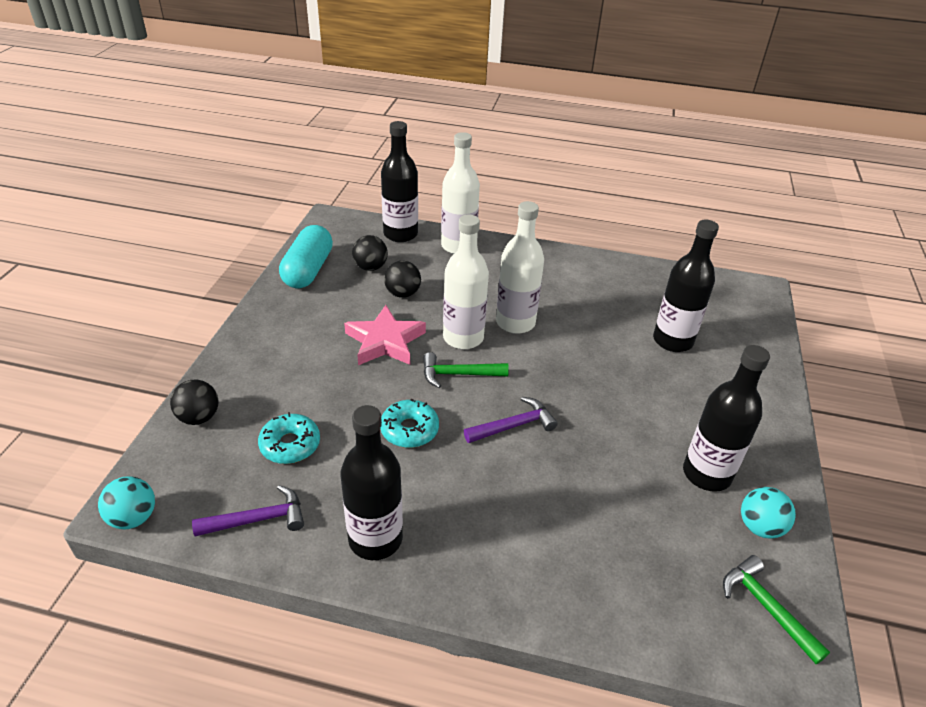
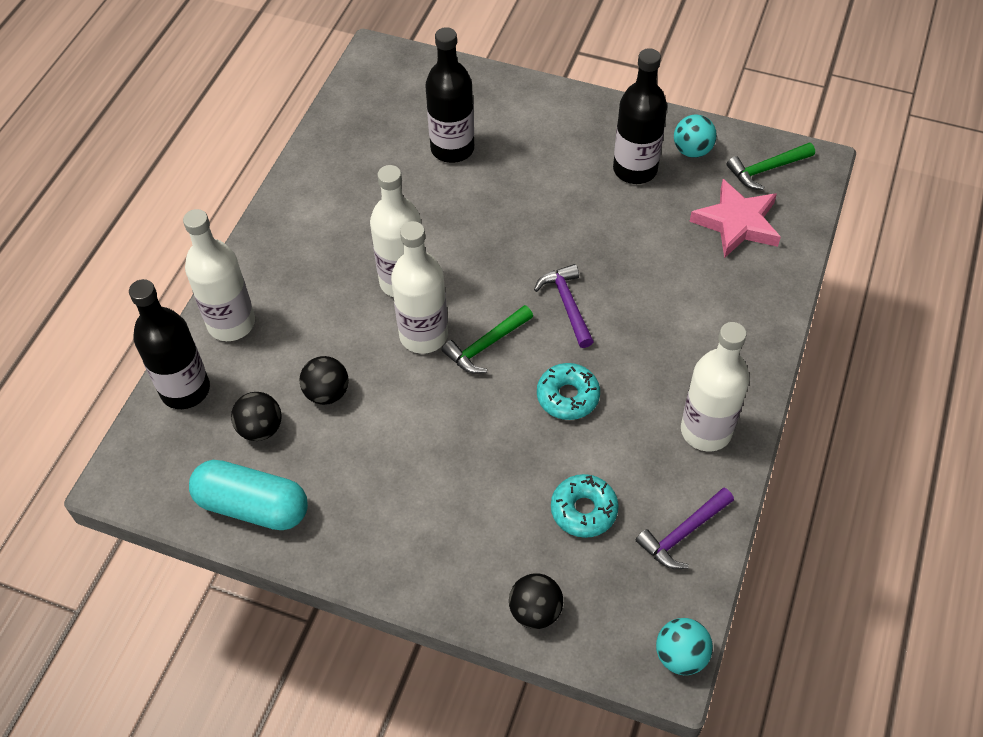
camera: 80 degrees left, 15 degrees up
(258, 519) = (683, 534): purple hammer -> purple hammer turned 120 degrees counterclockwise
(375, 539) = (706, 431): black bottle -> white bottle
(385, 341) = (420, 415): pink star -> pink star (737, 223)
(458, 374) = (486, 345): green hammer -> green hammer turned 45 degrees clockwise

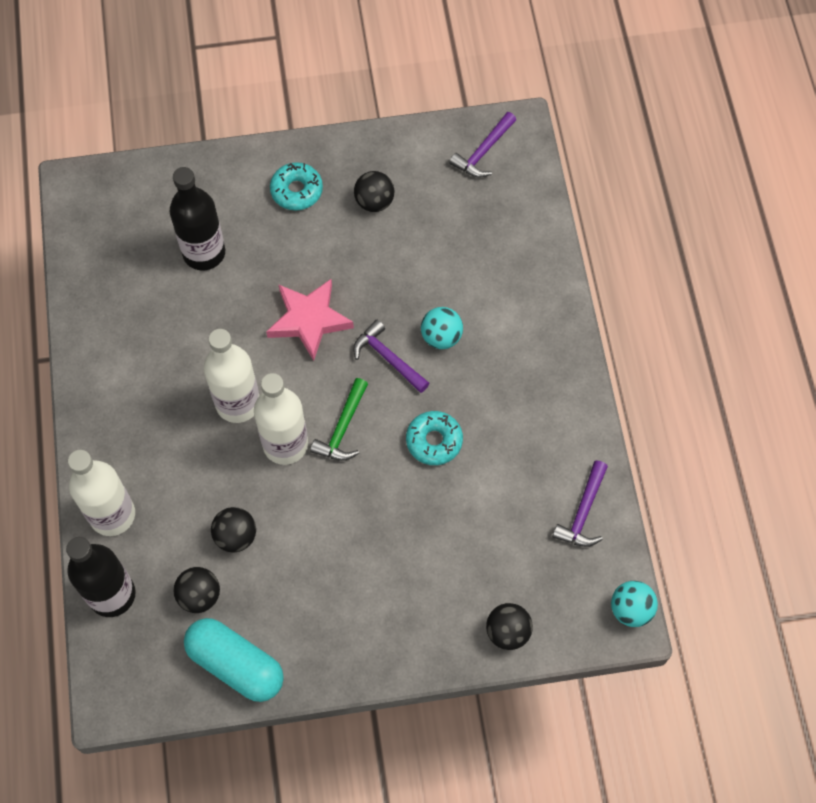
camera: 30 degrees left, 10 degrees up
(253, 506) = (236, 664): turquoise capsule -> turquoise capsule turned 45 degrees clockwise
(583, 510) = (499, 531): turquoise donut -> turquoise donut (296, 191)
(635, 169) = (374, 202): black bottle -> black ball
(692, 150) = (412, 161): turquoise ball -> turquoise ball (441, 337)
(706, 431) = (556, 417): white bottle -> none
(737, 223) = (485, 215): pink star -> pink star (309, 320)
(766, 169) = (483, 152): green hammer -> purple hammer

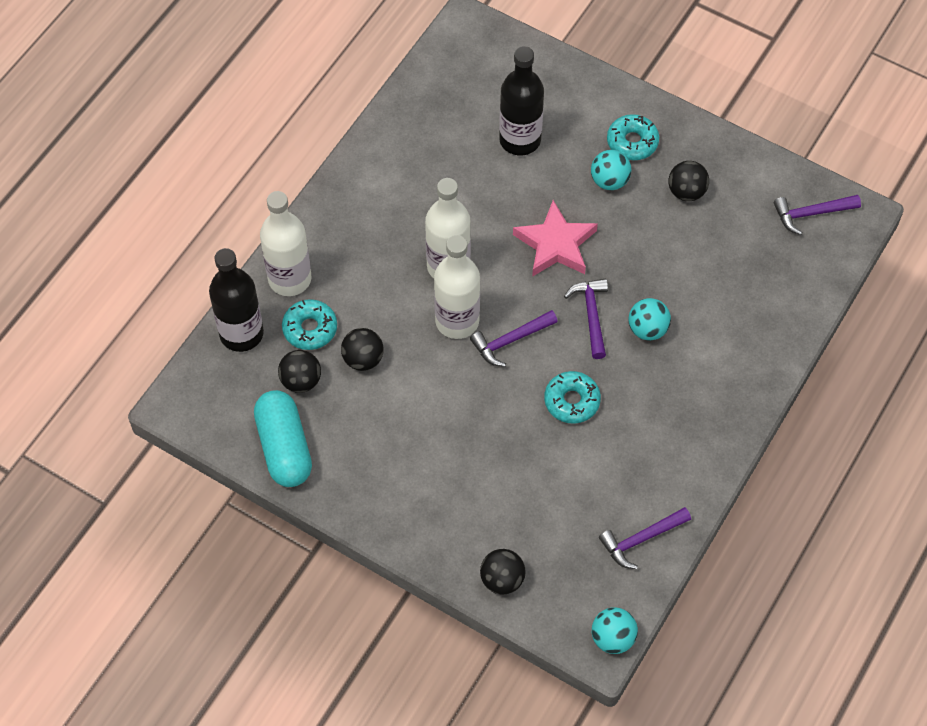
camera: 40 degrees right, 5 degrees down
(168, 545) = (310, 329): none -> turquoise donut
(306, 236) = (609, 181): none -> turquoise ball
(343, 428) = (510, 341): green hammer -> purple hammer

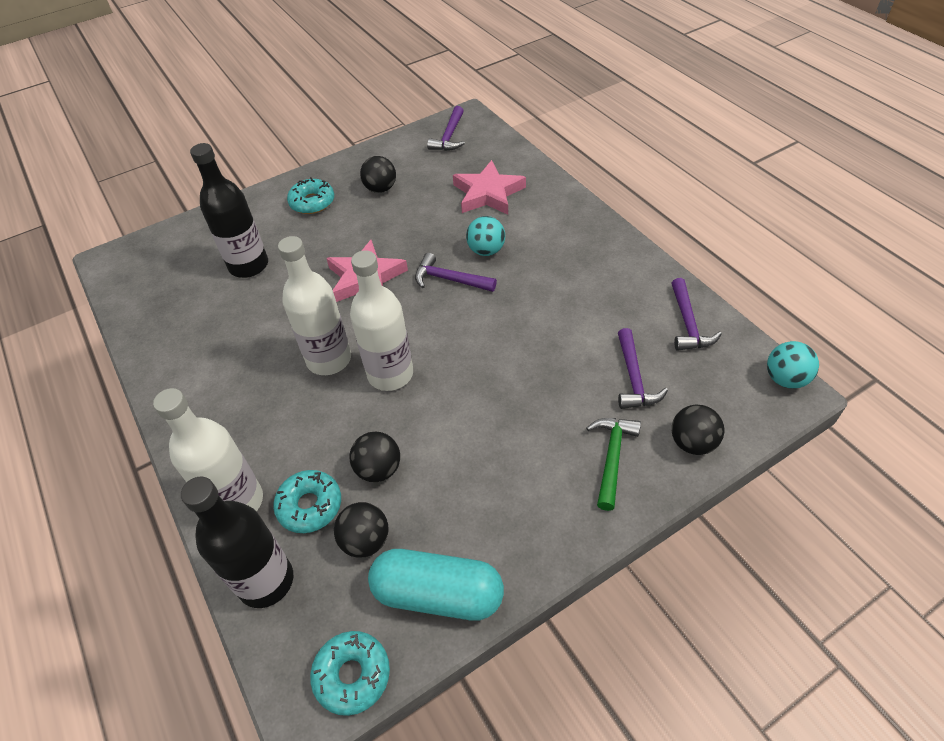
camera: 60 degrees left, 10 degrees down
(457, 523) = (612, 457): none -> green hammer
(510, 341) = (437, 342): purple hammer -> purple hammer (634, 378)
(572, 401) = (525, 321): turquoise donut -> turquoise donut (352, 675)
(609, 181) = (335, 226): turquoise ball -> none
(734, 294) = (488, 193): none -> pink star

